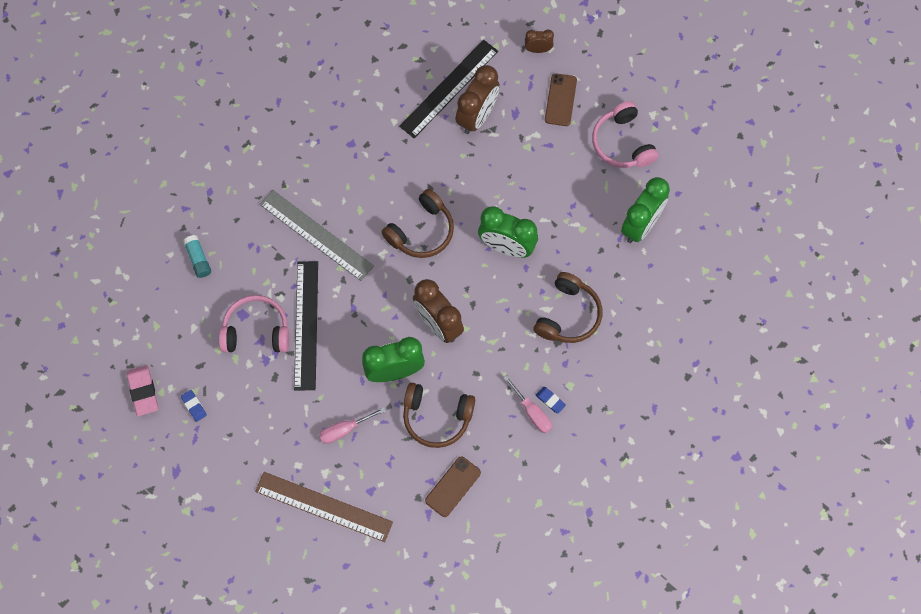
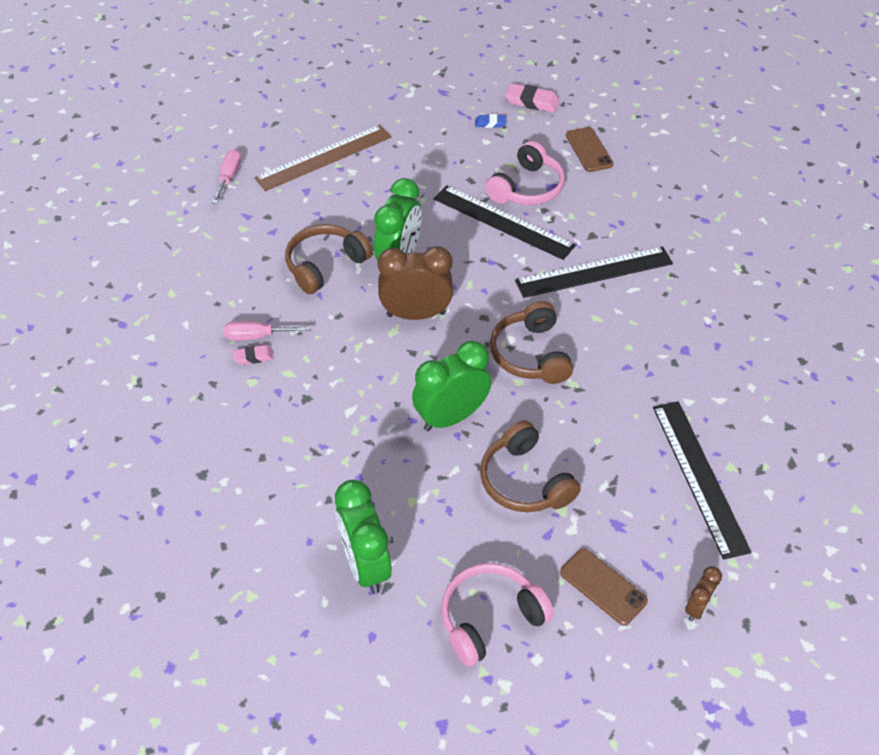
camera: 125 degrees right, 20 degrees down
(198, 259) = (634, 183): turquoise glue stick -> none
(316, 235) = (594, 272): grey ruler -> black ruler
(344, 430) = (377, 200): pink screwdriver -> pink screwdriver (229, 177)
(453, 486) = (251, 243): brown phone -> brown phone (588, 150)
(477, 116) = (640, 483): brown clock -> none
(550, 400) = (253, 357): blue eraser -> pink eraser
(568, 315) = (325, 425): brown headphones -> brown headphones (524, 481)
(622, 143) = (490, 618): pink headphones -> pink headphones turned 45 degrees counterclockwise

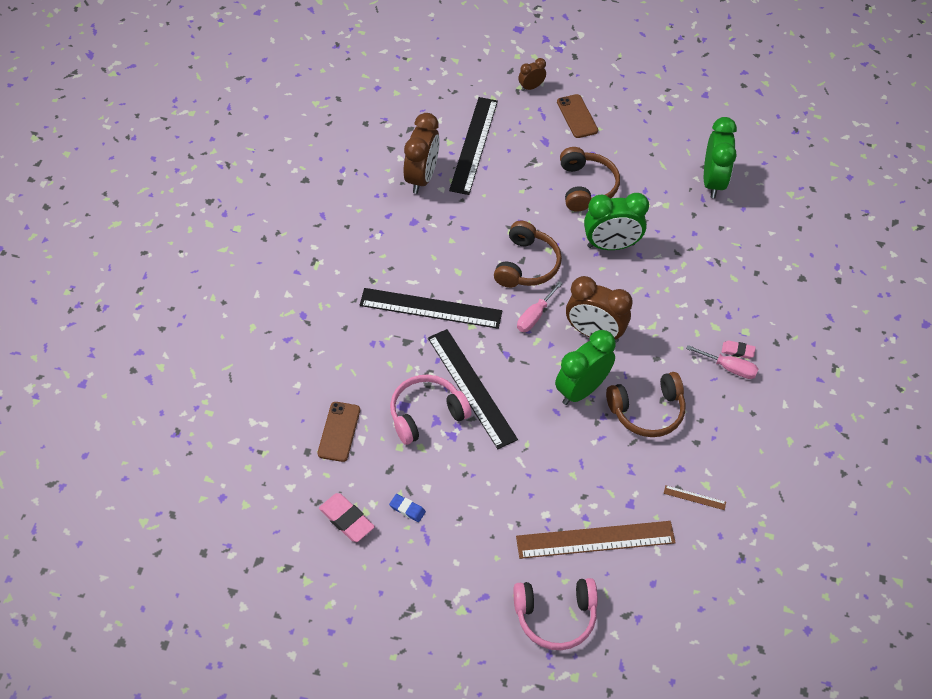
camera: 155 degrees left, 5 degrees up
(229, 177) = (699, 556): pink screwdriver -> pink screwdriver (534, 316)
(250, 215) = (694, 497): none -> brown ruler
(490, 618) = (652, 128): pink headphones -> pink headphones (555, 617)
(721, 405) = (421, 177): none -> brown clock

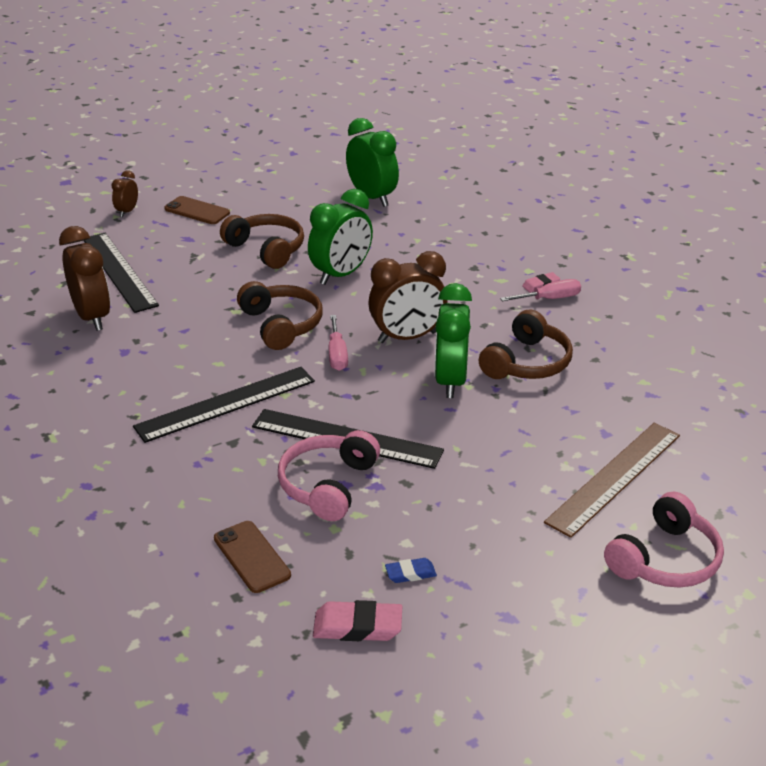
camera: 40 degrees left, 20 degrees down
(694, 497) = (648, 396): brown ruler -> none

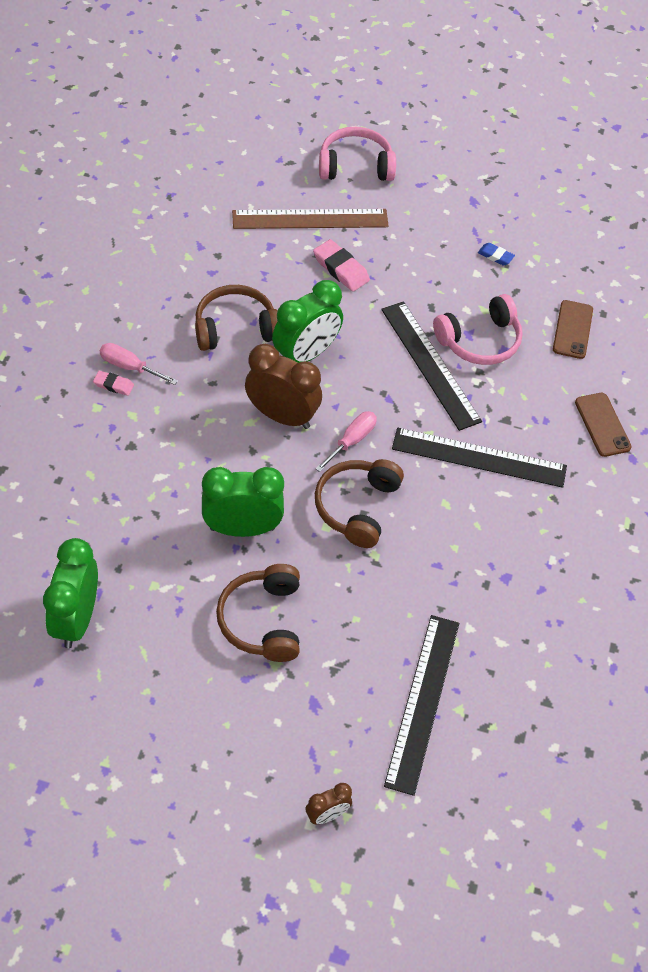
camera: 140 degrees left, 20 degrees up
(92, 317) = (498, 648): brown clock -> none
(197, 211) = (259, 750): brown phone -> brown phone (602, 425)
(357, 626) = (555, 251): pink eraser -> pink eraser (341, 269)

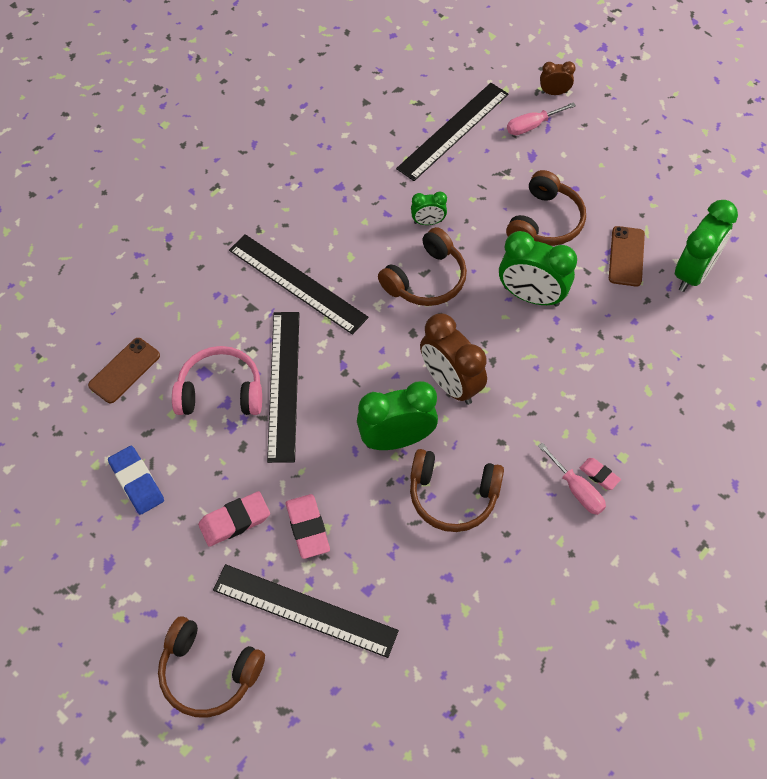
camera: 150 degrees left, 5 degrees up
(310, 219) = (305, 610): brown ruler -> black ruler
(352, 441) = (399, 337): pink screwdriver -> pink screwdriver (532, 126)
(355, 166) = (208, 673): pink headphones -> brown headphones
(389, 571) = (428, 222): none -> green clock
(401, 255) = (235, 521): none -> pink eraser
(495, 256) = (137, 482): blue eraser -> blue eraser, size x1.70
(602, 425) = (171, 273): brown phone -> brown phone (626, 256)

